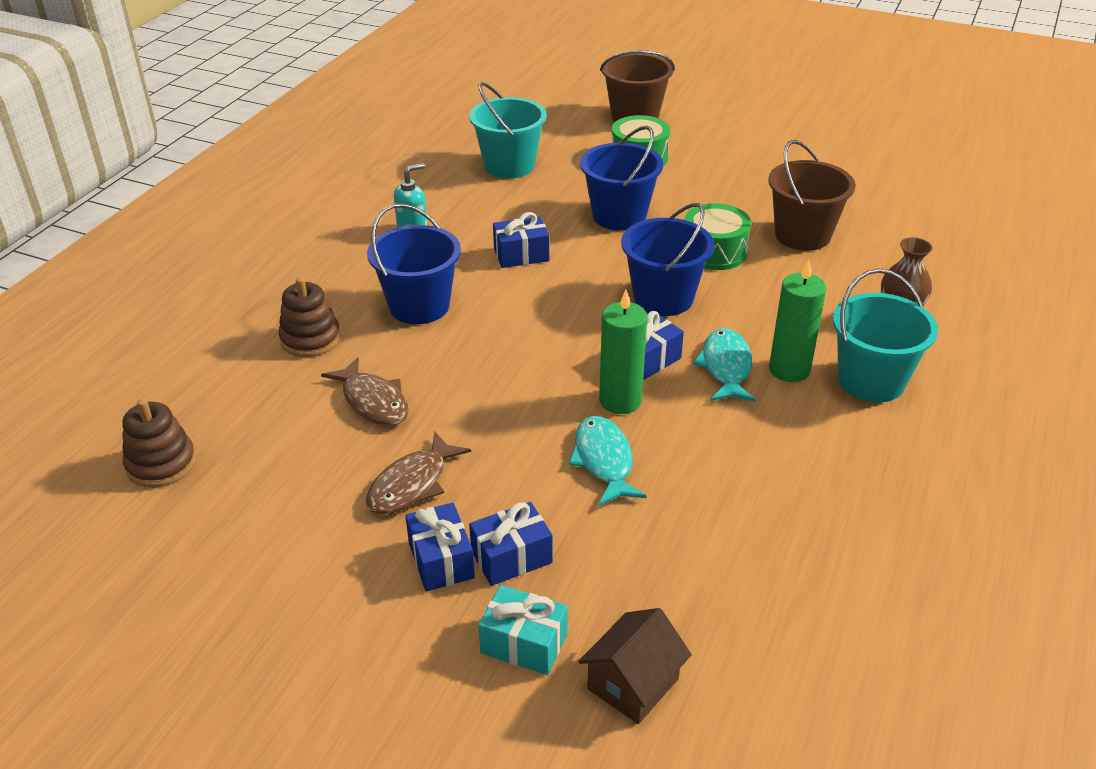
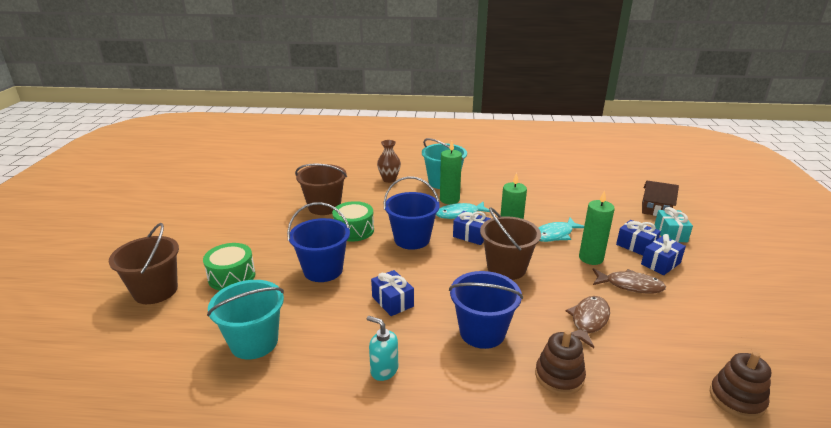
camera: 110 degrees left, 10 degrees down
(508, 474) = (591, 258): none -> green candle
(536, 368) = (506, 268): none -> brown bucket

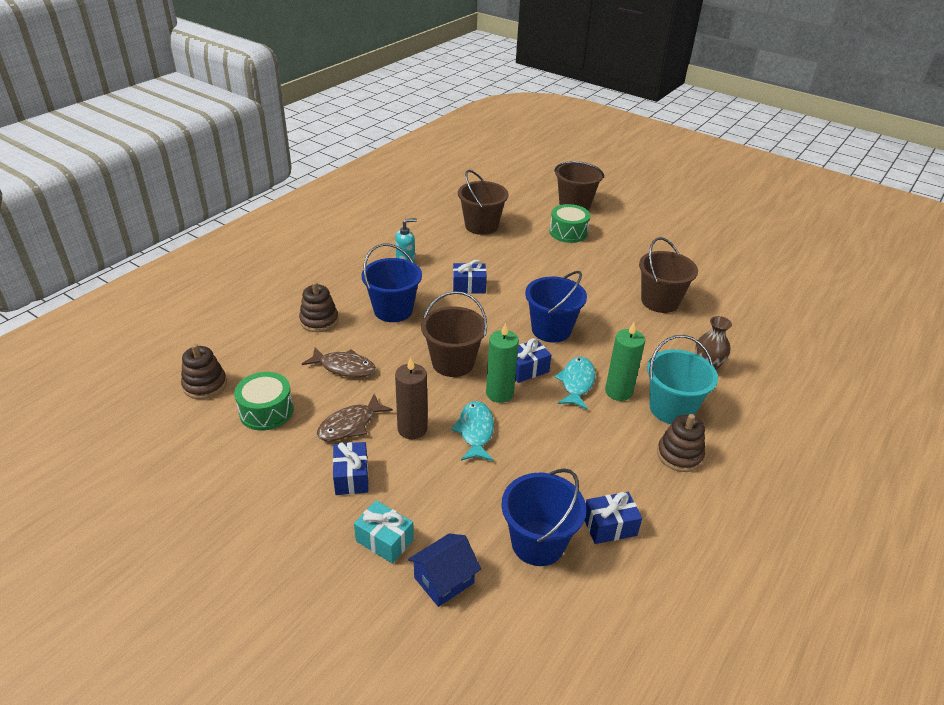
camera: 120 degrees right, 10 degrees up
(254, 342) = (481, 226): turquoise bucket -> brown bucket
(323, 270) = (541, 270): blue bucket -> blue bucket (538, 543)
(354, 230) = (596, 303): green drum -> green drum (266, 411)
(478, 174) = (679, 455): none -> brown stacking toy
(588, 321) = (344, 367): brown fish -> brown fish turned 45 degrees counterclockwise
(591, 258) = (412, 429): green candle -> brown candle
(636, 246) = (395, 483): blue gift -> blue gift (609, 526)
(655, 210) = (444, 580): brown house -> blue house

